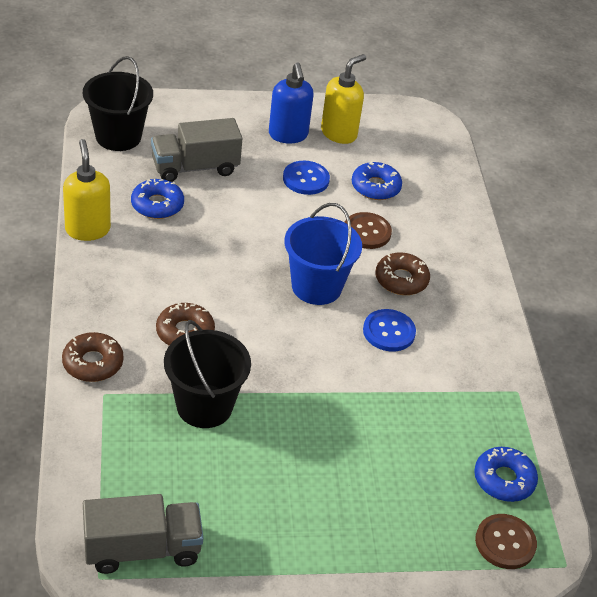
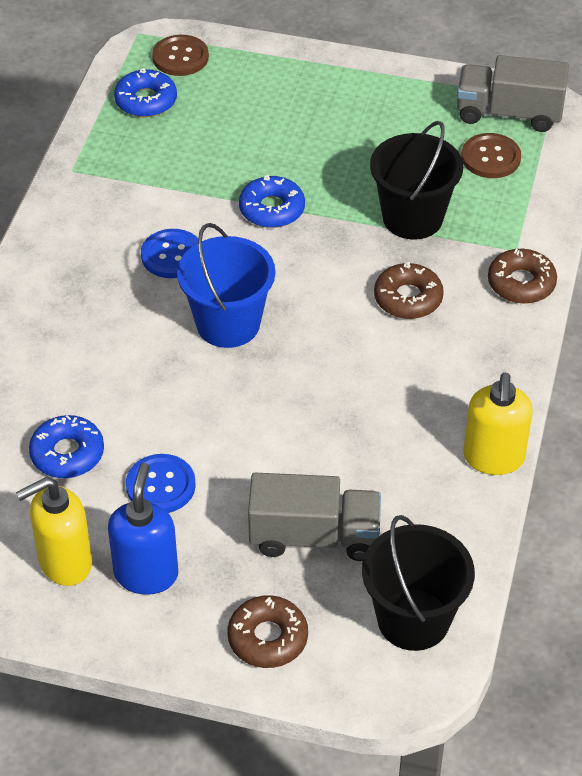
camera: 155 degrees left, 5 degrees up
(157, 205) = (389, 480): blue donut -> blue donut (272, 209)
(367, 232) = (122, 386): brown button -> brown button (490, 157)
(401, 280) = (118, 313): brown donut -> brown donut (267, 638)

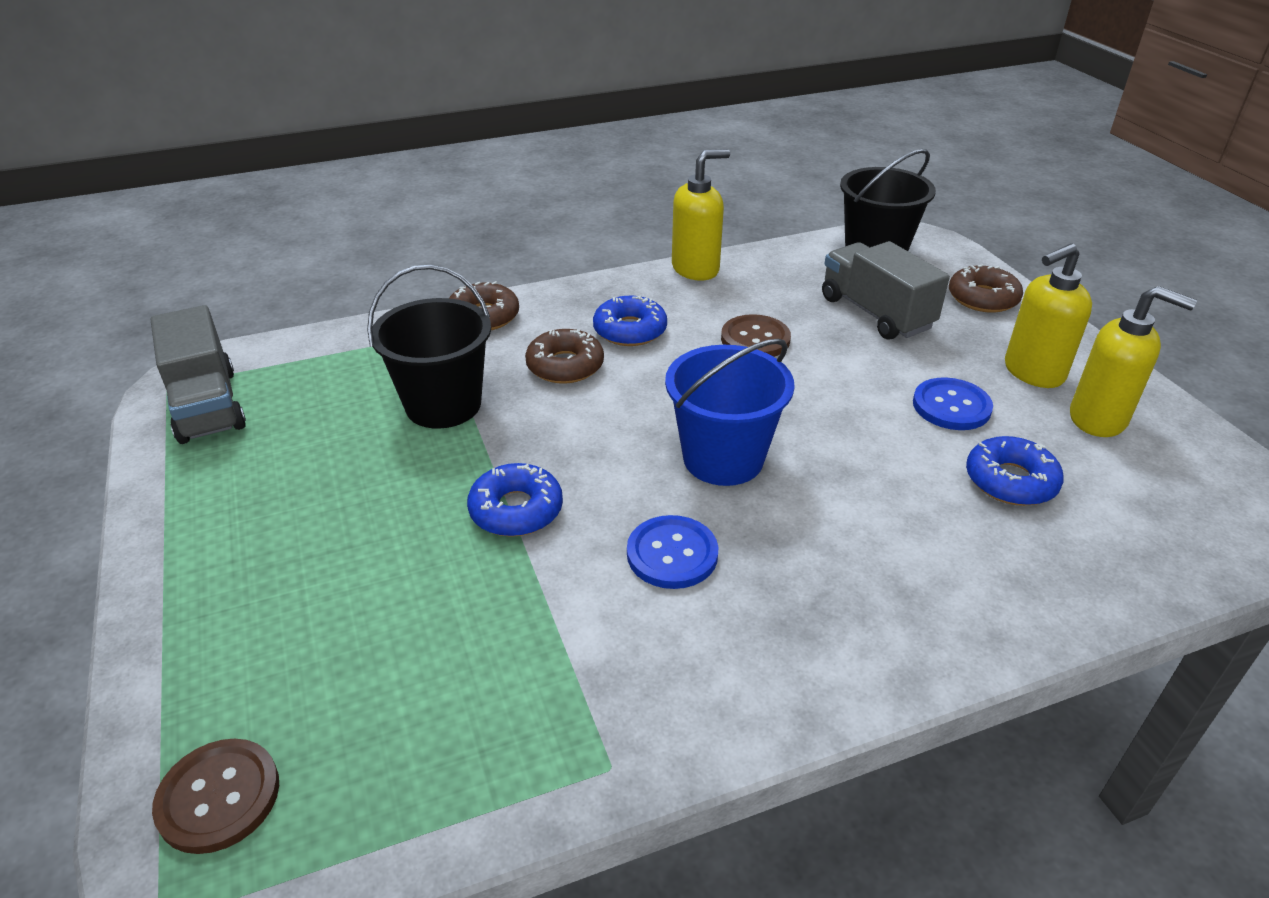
camera: 125 degrees left, 10 degrees down
(146, 101) = (372, 774): blue donut -> blue donut (630, 330)
(146, 574) = (1032, 372): blue soap dispenser -> yellow soap dispenser
(490, 157) = (300, 391): brown button -> brown button (755, 339)

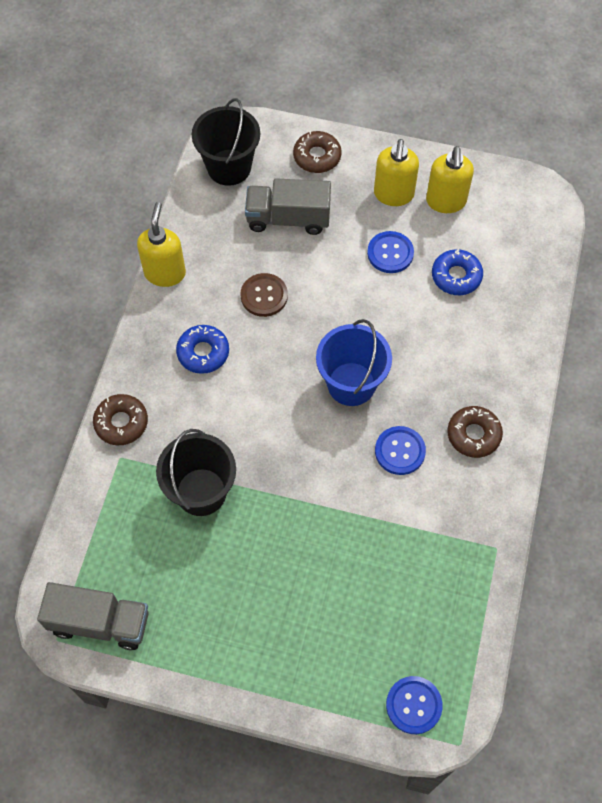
camera: 55 degrees left, 25 degrees up
(218, 797) = (413, 705): brown button -> blue button
(516, 510) = (319, 501): blue donut -> none
(565, 366) = (212, 408): brown donut -> brown donut (473, 435)
(1098, 419) = (446, 201): yellow soap dispenser -> yellow soap dispenser turned 120 degrees clockwise

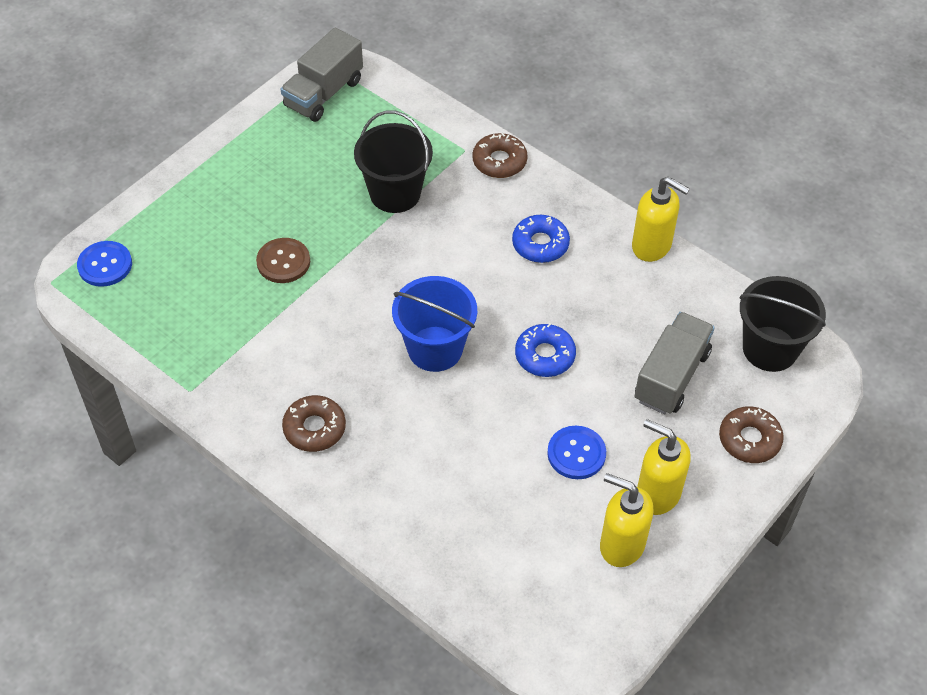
camera: 115 degrees right, 10 degrees down
(264, 296) = (580, 317): brown button -> brown button (283, 262)
(400, 451) = (337, 357): blue button -> none
(456, 276) = (511, 505): blue donut -> blue donut (545, 355)

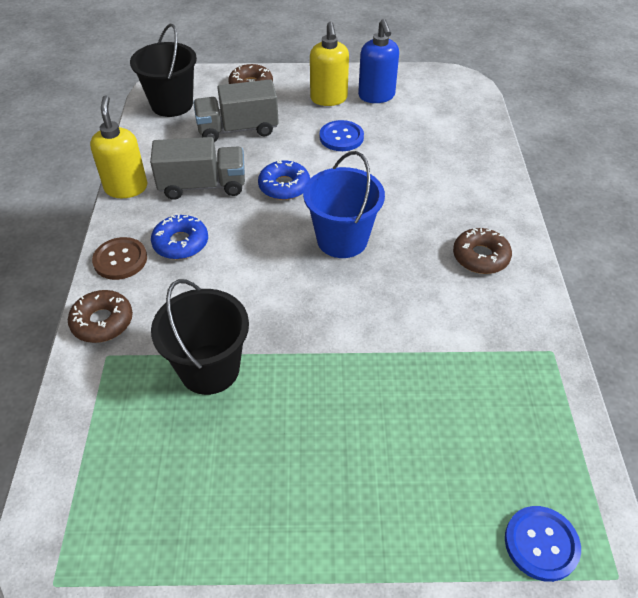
camera: 130 degrees left, 5 degrees down
(283, 262) = (369, 391): brown button -> brown button (120, 260)
(324, 93) = (111, 546): grey truck -> grey truck (203, 186)
(621, 545) = (376, 96): yellow soap dispenser -> blue soap dispenser

